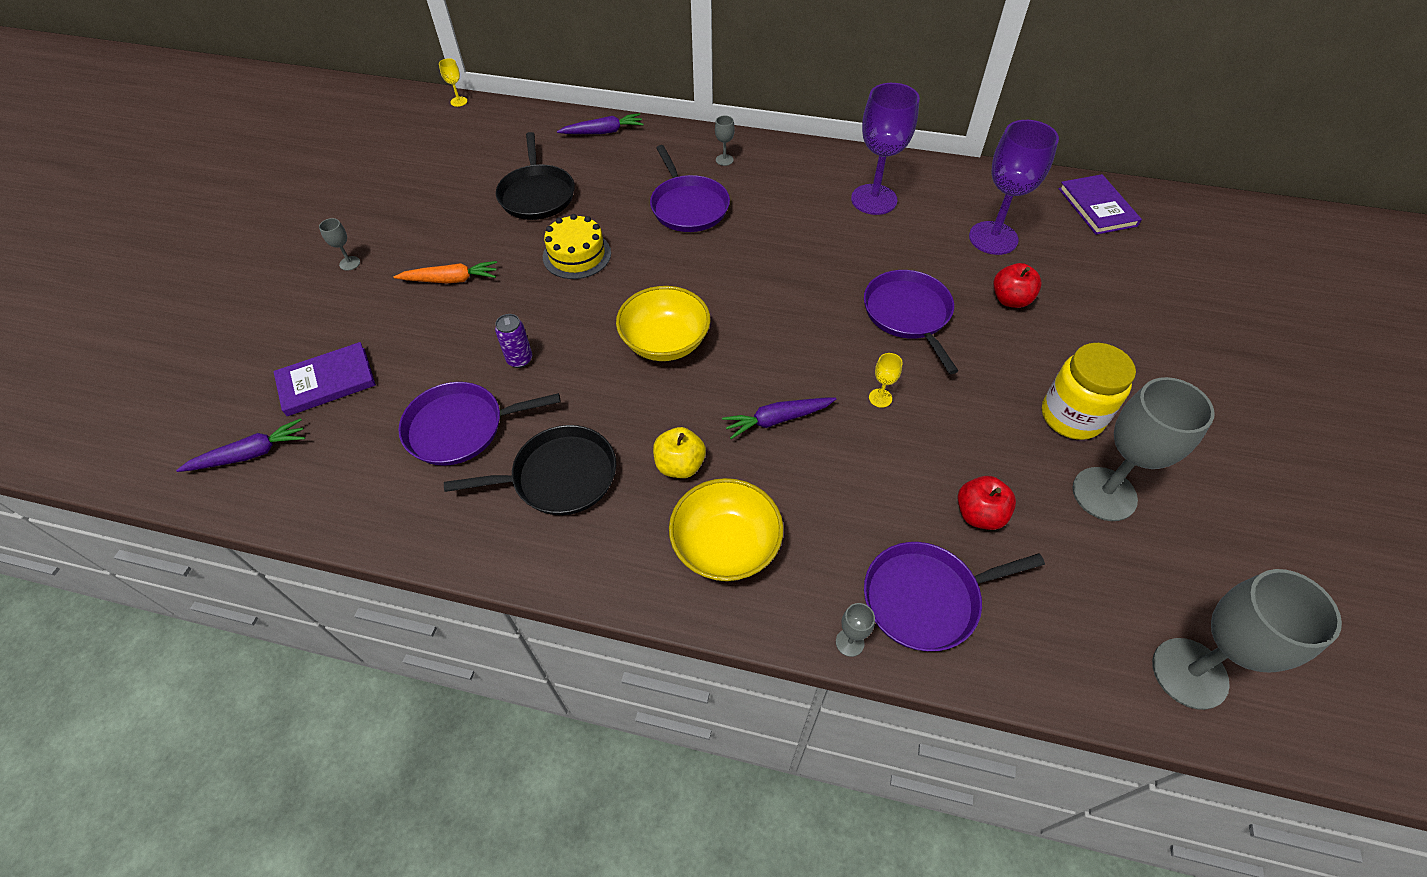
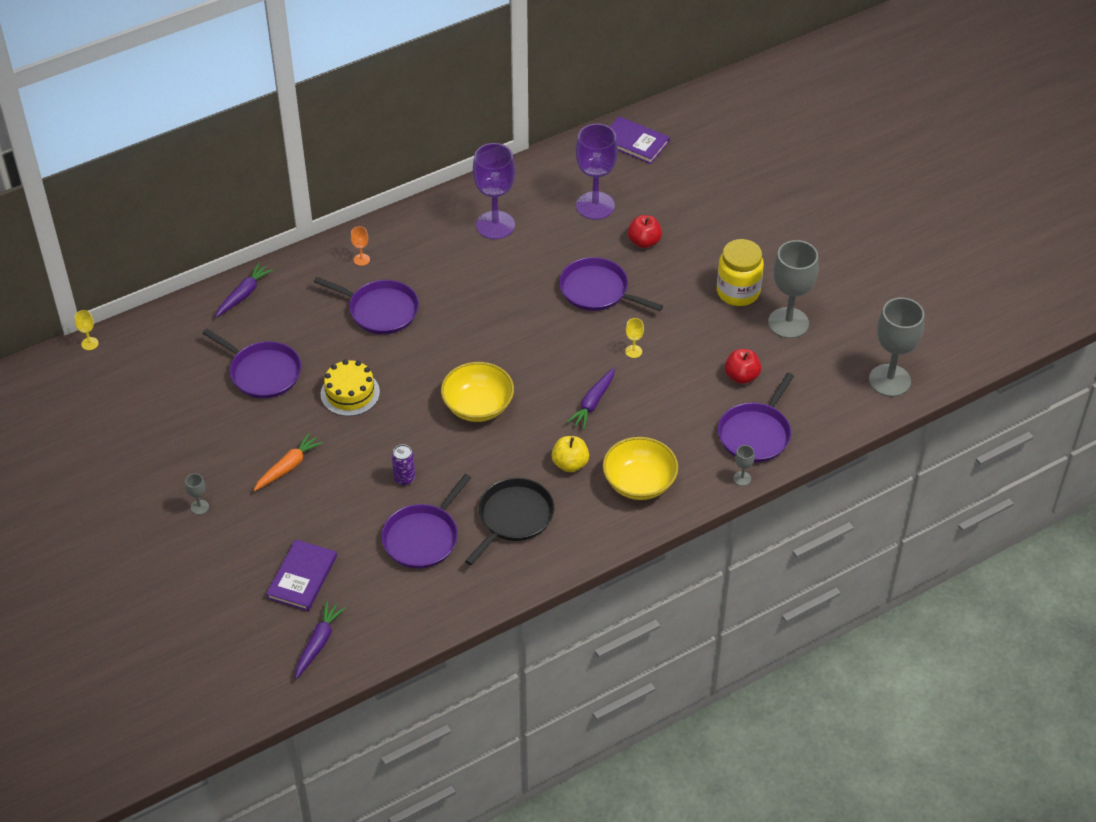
camera: 45 degrees left, 5 degrees down
(537, 194) = (262, 372): black pan -> purple pan
(724, 160) = (361, 259): grey goblet -> orange goblet

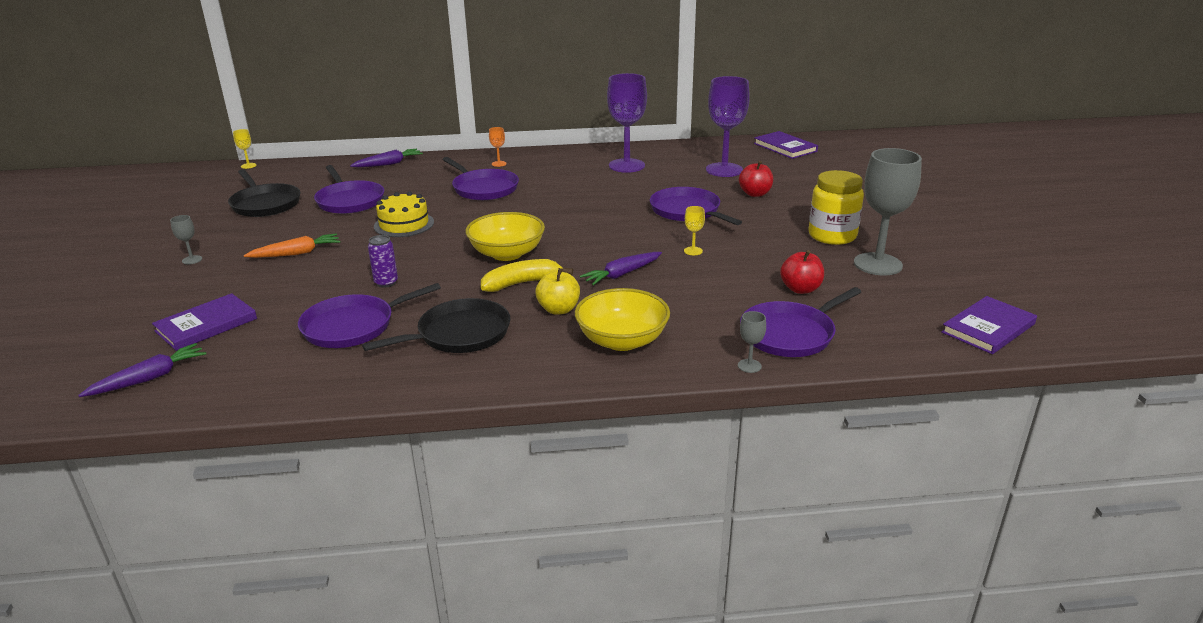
camera: 25 degrees right, 20 degrees down
(180, 404) = (265, 204): none -> black pan
(519, 441) = (522, 283): none -> yellow banana
(889, 380) = (988, 328): grey goblet -> purple book

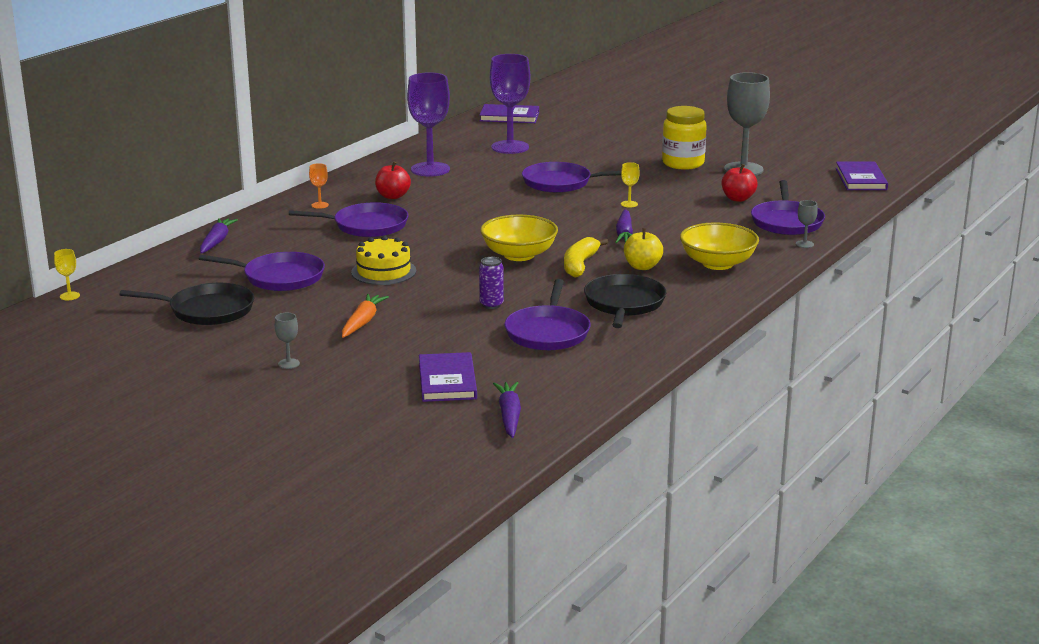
camera: 50 degrees left, 5 degrees down
(755, 194) = (573, 155): red apple -> red apple (393, 196)

